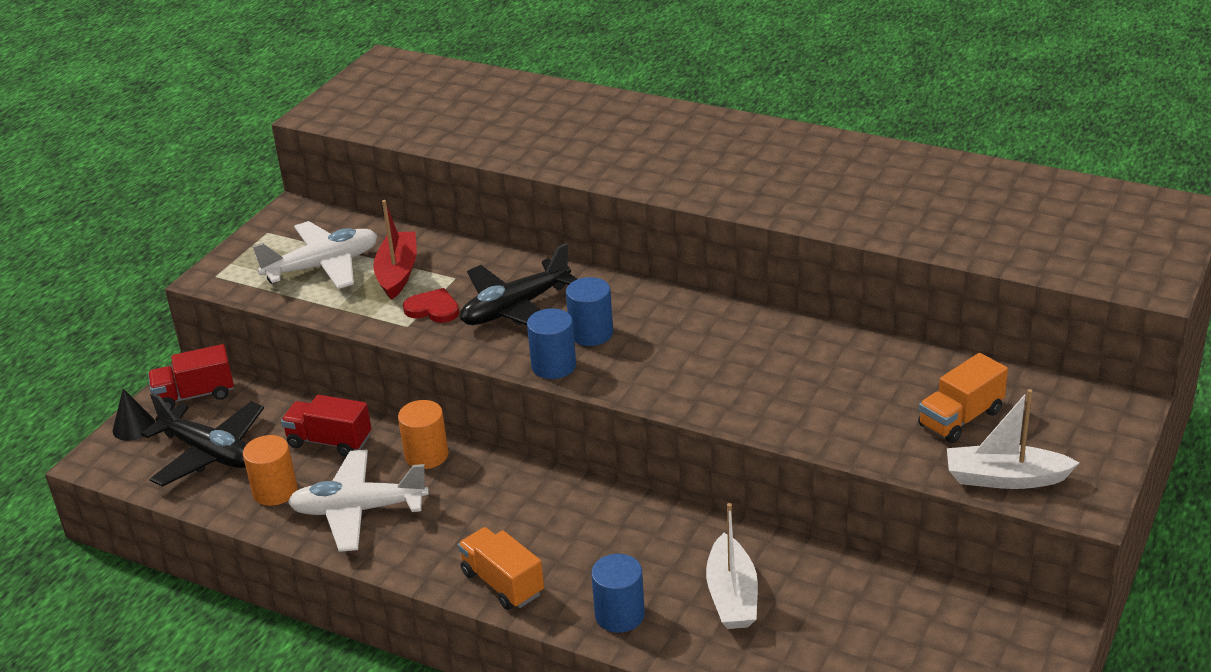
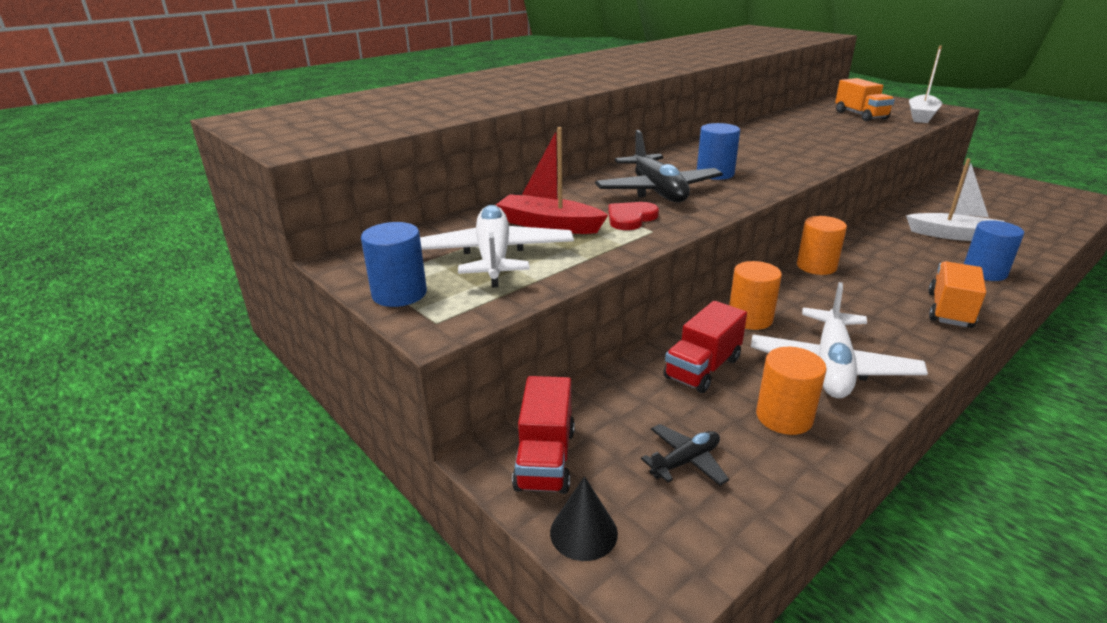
camera: 70 degrees left, 5 degrees down
(209, 453) = (685, 461): black plane -> black plane, size x0.50
(502, 583) = (949, 310): orange truck -> orange truck turned 135 degrees clockwise
(553, 366) = (756, 189): blue cylinder -> blue cylinder (399, 294)
(569, 486) = (816, 266): none -> orange cylinder

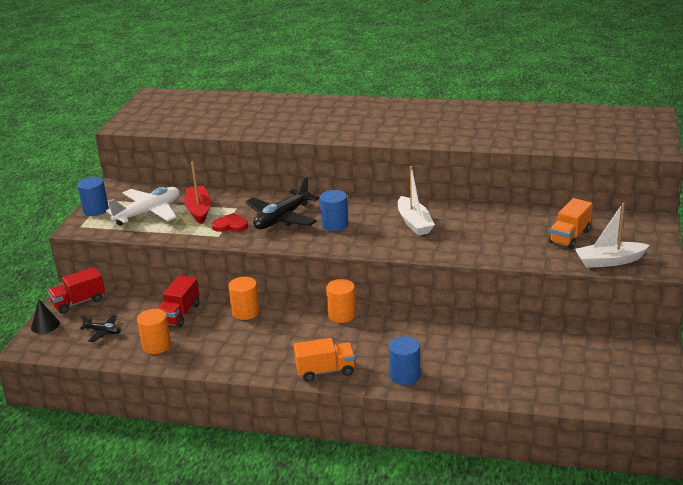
camera: 55 degrees right, 0 degrees up
(702, 368) = (180, 314): red truck -> red truck turned 75 degrees counterclockwise
(831, 366) = (216, 347): white plane -> none
(955, 235) = (466, 355): white boat -> white boat (414, 223)

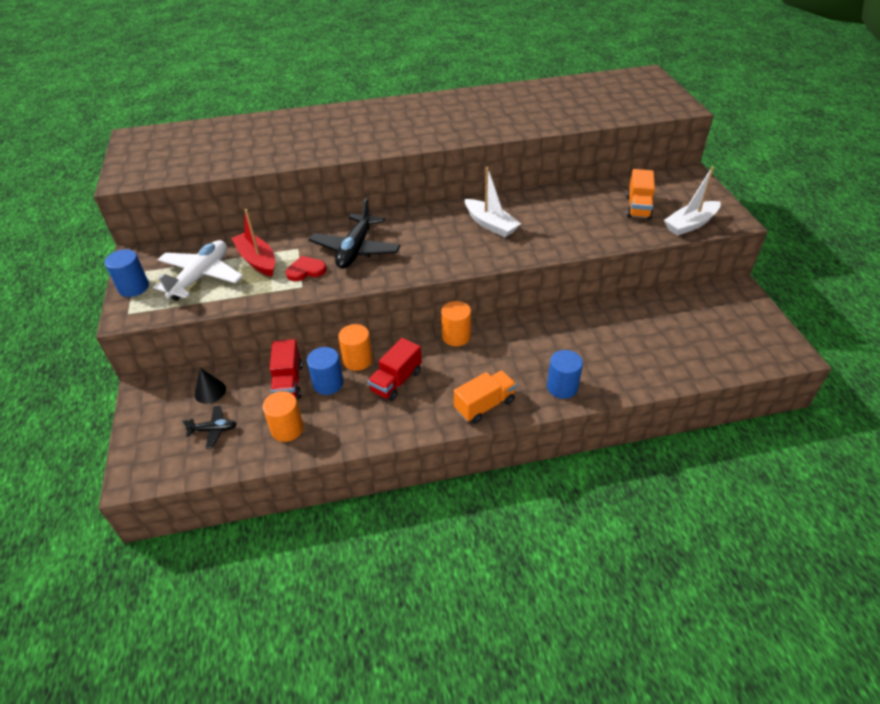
camera: 25 degrees left, 15 degrees up
(45, 325) = (136, 442): black cone -> black cone (210, 391)
(79, 302) = (160, 400): red truck -> red truck (396, 381)
(335, 225) = (415, 244): blue cylinder -> blue cylinder (328, 383)

